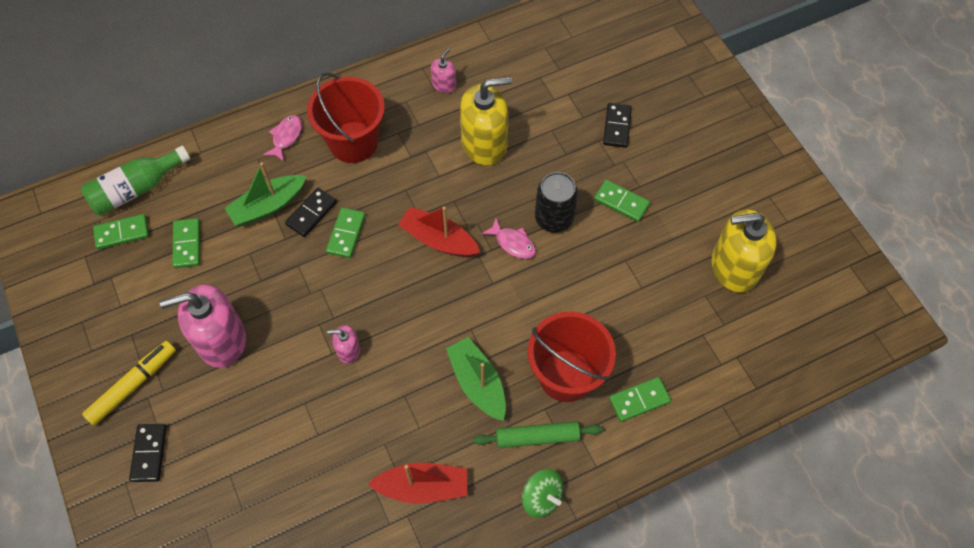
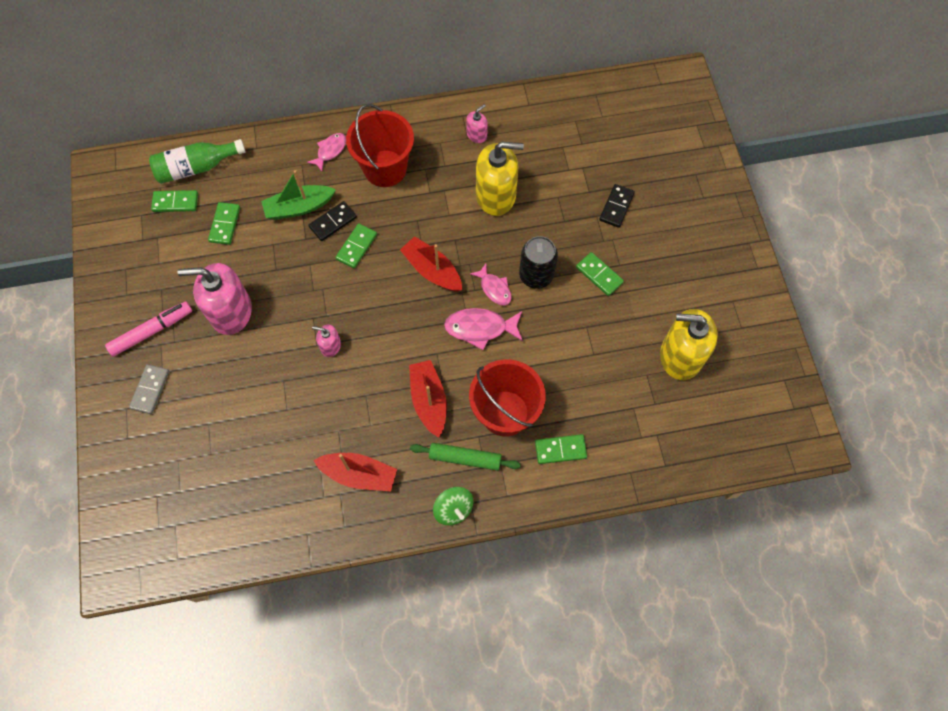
camera: 15 degrees right, 5 degrees up
(133, 385) = (151, 331): yellow marker -> pink marker
(149, 453) = (150, 390): black domino -> grey domino
(477, 383) = (429, 400): green boat -> red boat
(510, 289) = (480, 328): none -> pink fish

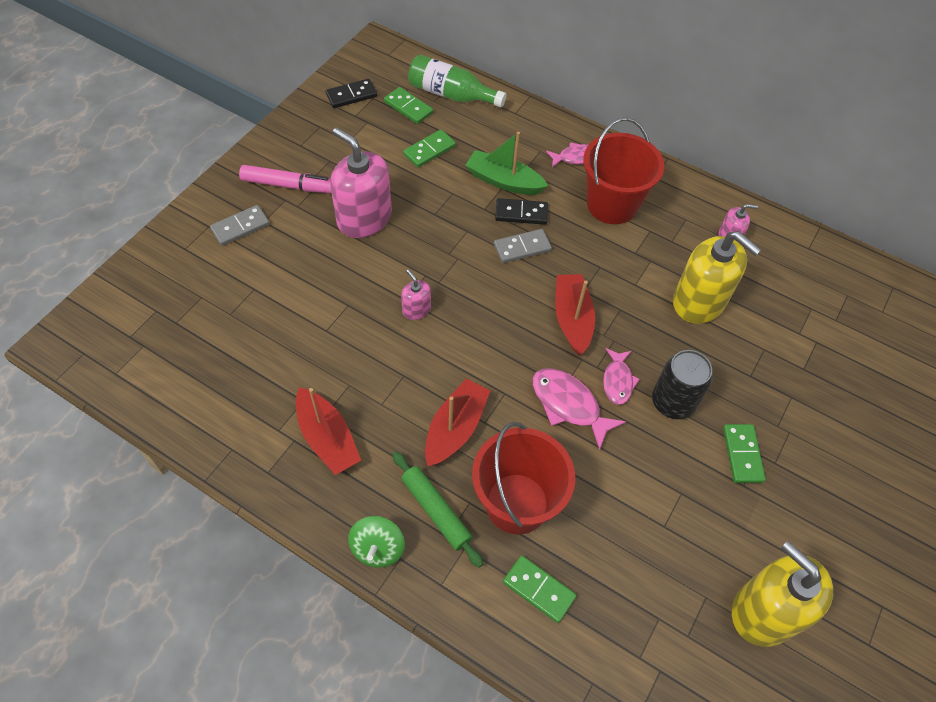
camera: 40 degrees right, 10 degrees down
(356, 247) = (522, 248): green domino -> grey domino
(616, 207) = (822, 405): black domino -> black domino (351, 95)

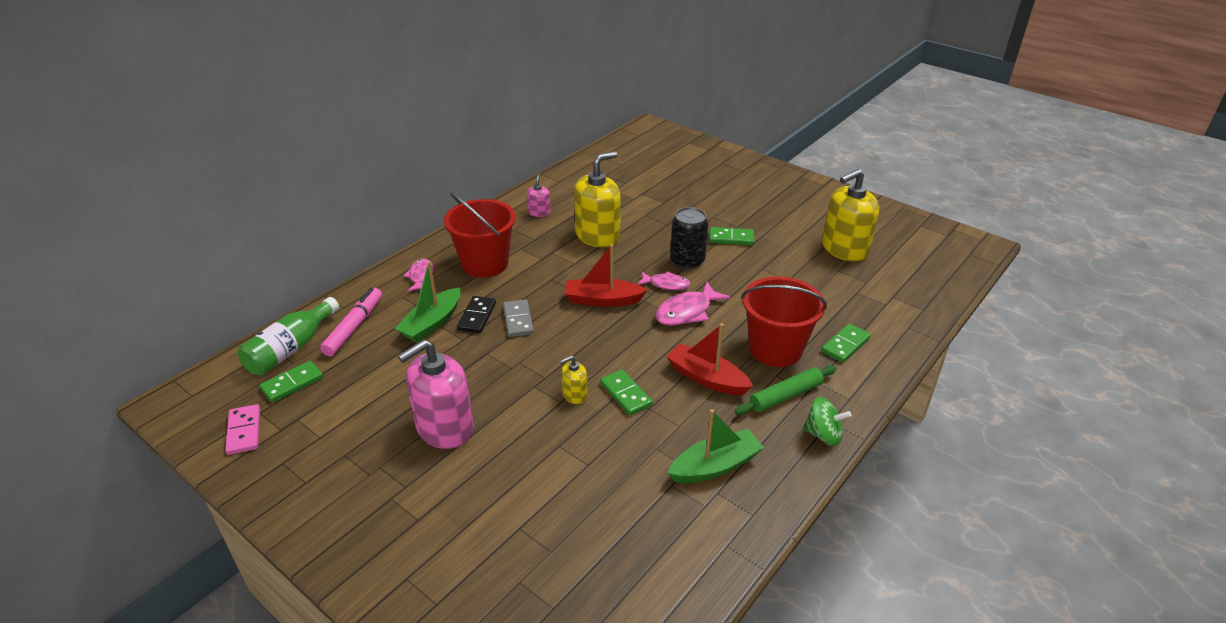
camera: 80 degrees left, 20 degrees down
(240, 227) = (419, 543): grey domino -> none
(289, 185) = (369, 494): pink marker -> pink marker (354, 327)
(327, 438) = (715, 466): red boat -> green boat
(351, 95) = (244, 431): black domino -> pink domino
(416, 309) = (574, 395): pink soap dispenser -> yellow soap dispenser
(429, 150) = (367, 371): green domino -> green domino (626, 394)

